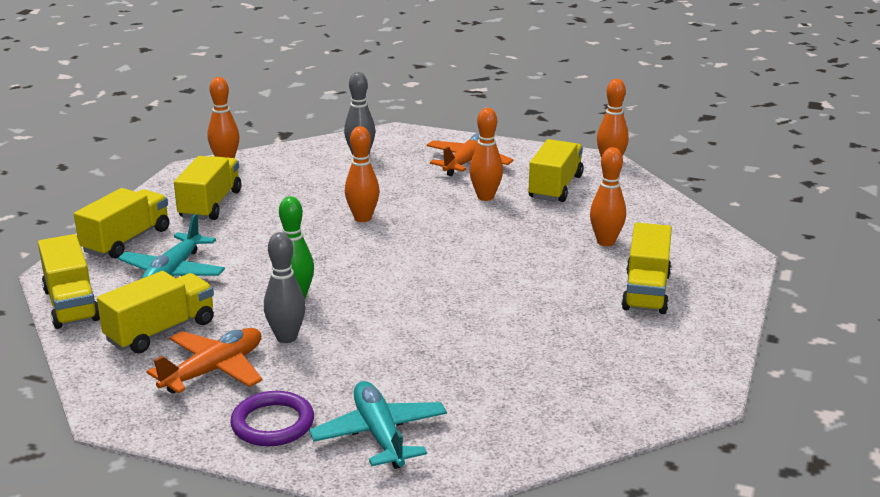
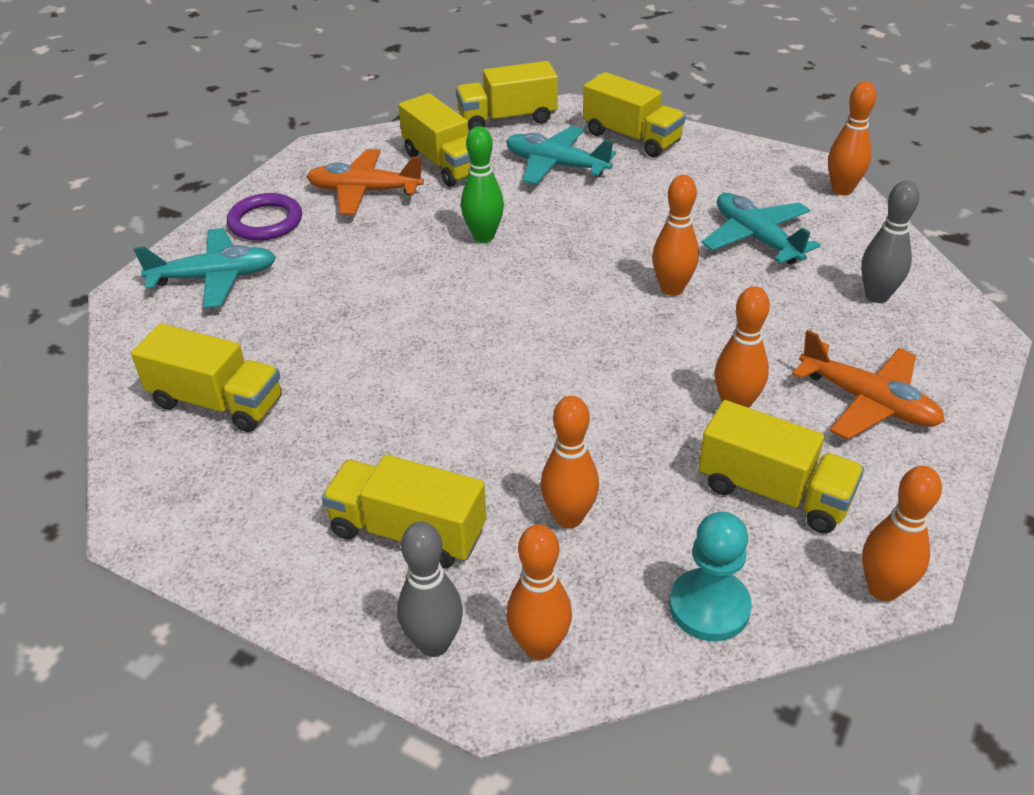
camera: 100 degrees right, 15 degrees up
(210, 205) = (716, 182): yellow truck -> yellow truck (217, 402)
(213, 370) = (364, 191): orange plane -> orange plane turned 135 degrees clockwise
(286, 337) = (405, 230): grey bowling pin -> grey bowling pin (434, 643)
(293, 190) = (756, 238): none -> turquoise plane
(648, 203) = (709, 607): none -> turquoise pawn
(703, 244) = (539, 646): none -> orange bowling pin

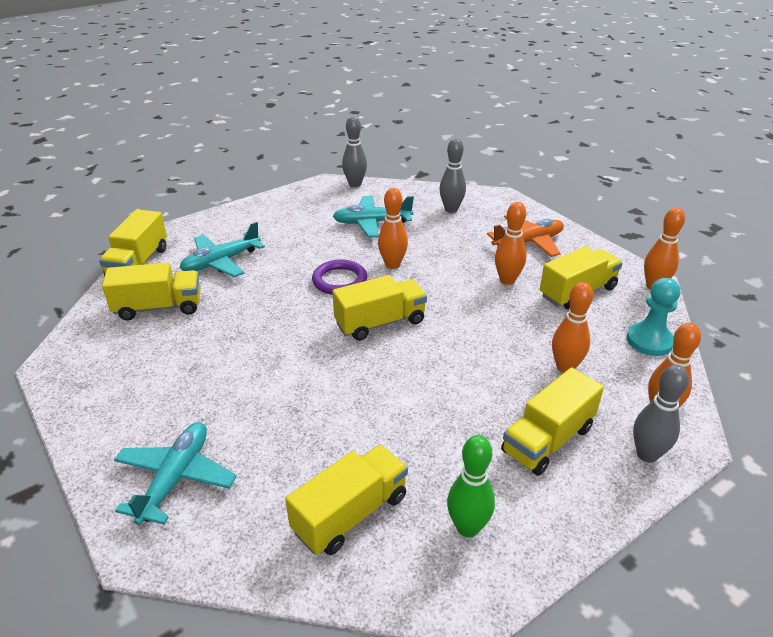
camera: 65 degrees left, 5 degrees down
(265, 221) = (125, 425): purple ring -> purple ring (339, 280)
(364, 191) = (148, 356): orange plane -> none
(483, 236) = (269, 317): green bowling pin -> green bowling pin (467, 527)
(631, 138) = (225, 225): yellow truck -> yellow truck (380, 322)
(842, 190) = (355, 184): orange bowling pin -> grey bowling pin

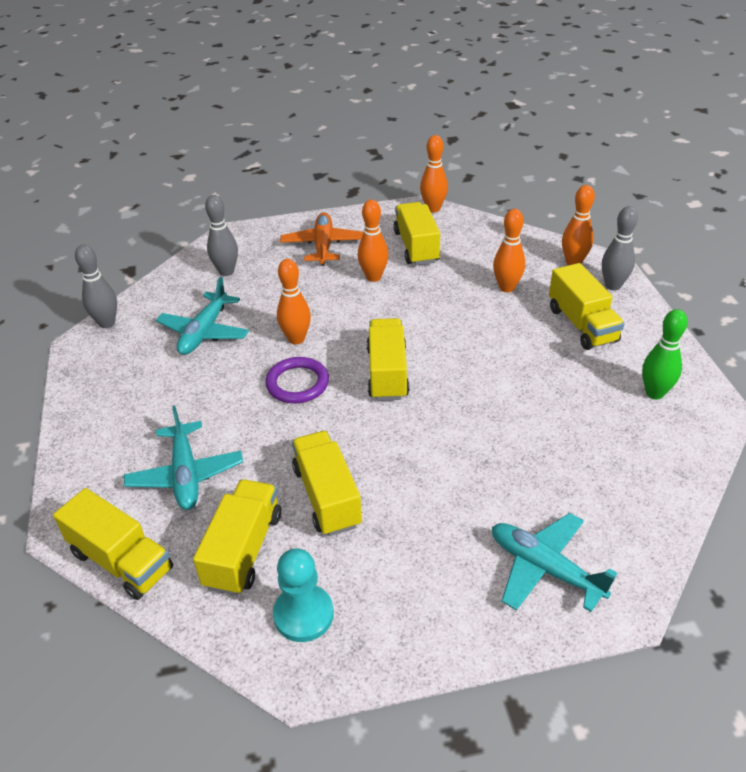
camera: 65 degrees left, 5 degrees up
(350, 514) = (623, 454): yellow truck -> yellow truck (327, 496)
(649, 341) = (497, 237): turquoise pawn -> turquoise pawn (303, 614)

